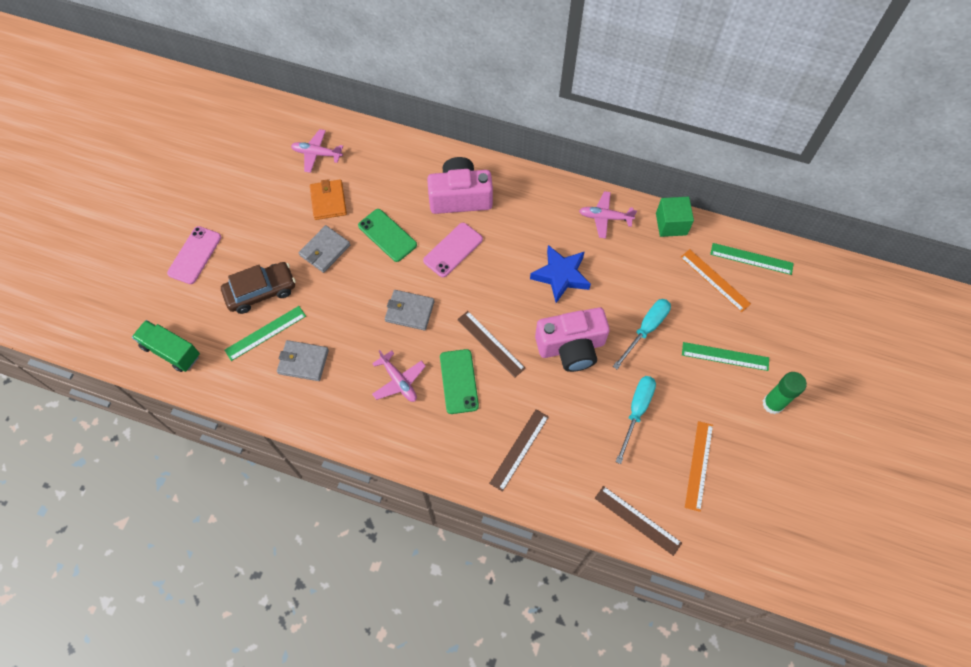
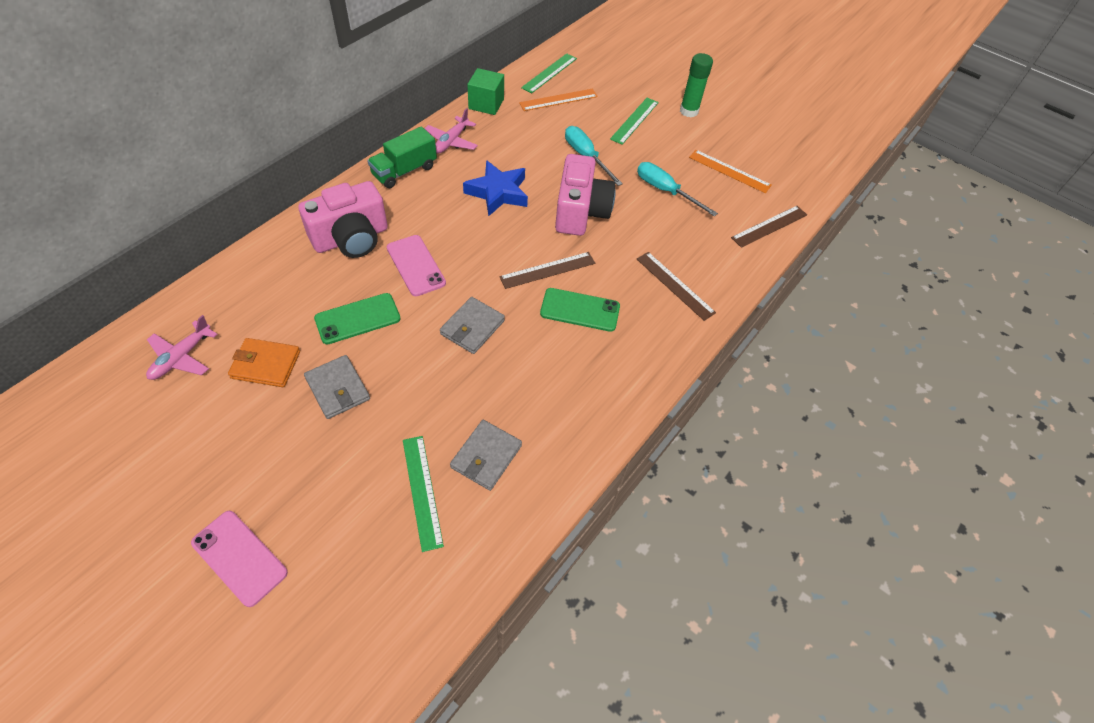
camera: 75 degrees left, 10 degrees down
(171, 351) = (386, 631): green truck -> green truck (404, 171)
(261, 291) = (355, 480): brown car -> none
(399, 381) = (556, 364): pink plane -> none
(460, 197) = (351, 238): pink camera -> pink camera turned 135 degrees counterclockwise

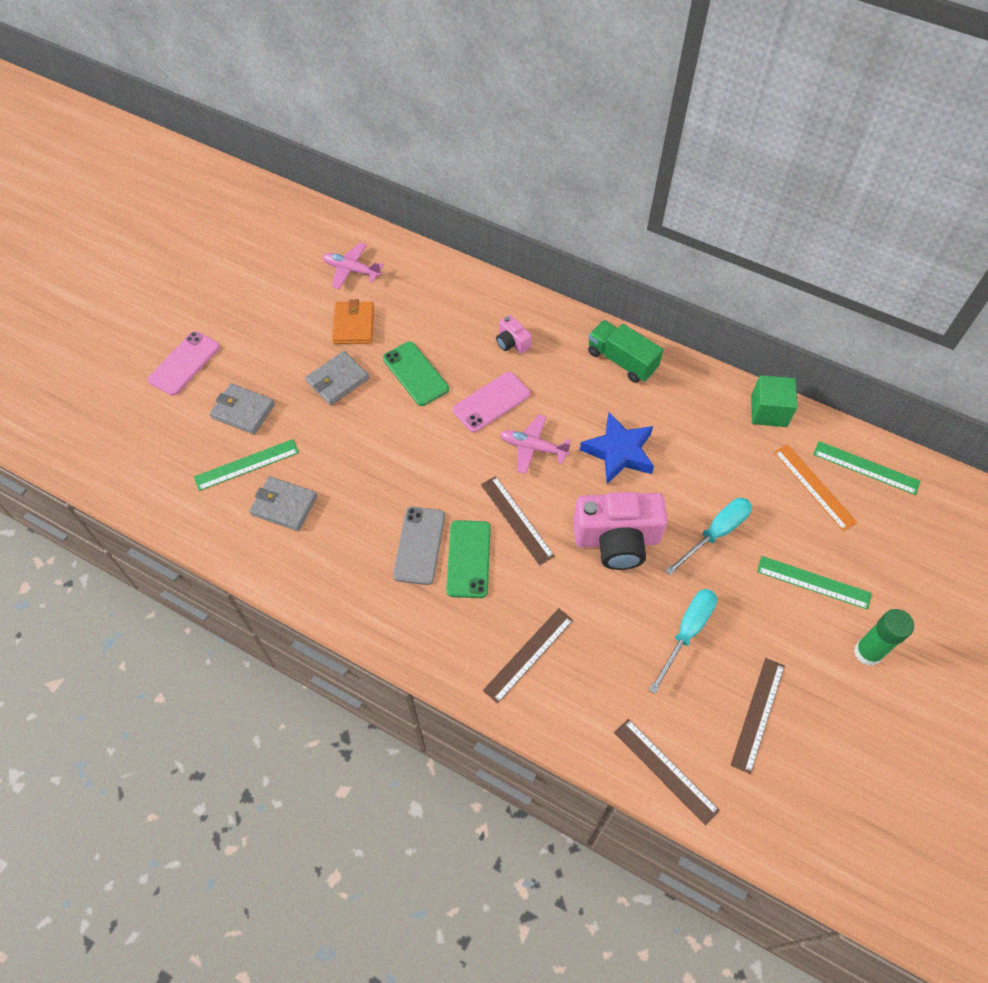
camera: 85 degrees right, 5 degrees up
(351, 238) = (512, 342): pink camera -> pink camera, size x0.46
(451, 141) = (686, 391): pink plane -> pink plane (533, 448)
(472, 327) = (424, 466): grey wallet -> grey wallet (243, 411)
(559, 344) = (419, 545): none -> grey phone
(729, 171) = (757, 714): orange ruler -> brown ruler

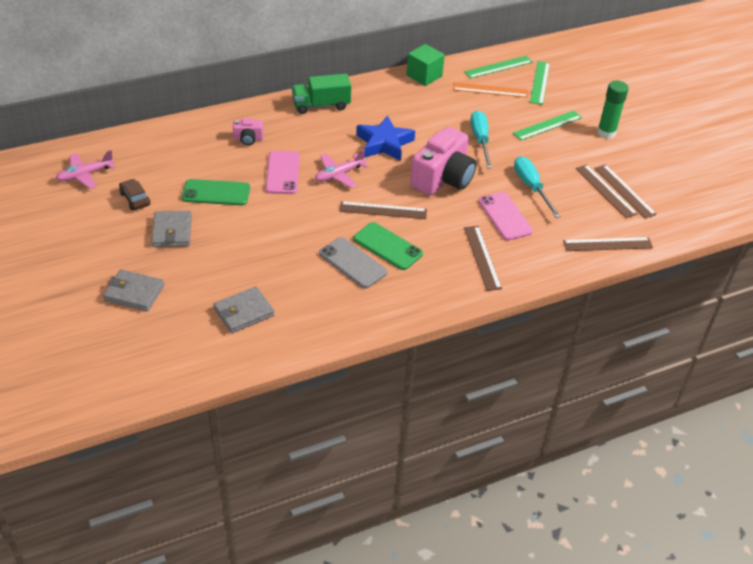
camera: 55 degrees left, 15 degrees down
(184, 363) = (45, 303): pink phone -> pink phone (505, 216)
(243, 411) = (134, 293): grey wallet -> grey wallet turned 45 degrees clockwise
(246, 464) = (184, 314): green ruler -> green ruler (540, 82)
(353, 325) = (135, 199): orange wallet -> brown car
(778, 735) = (624, 191): none -> brown ruler

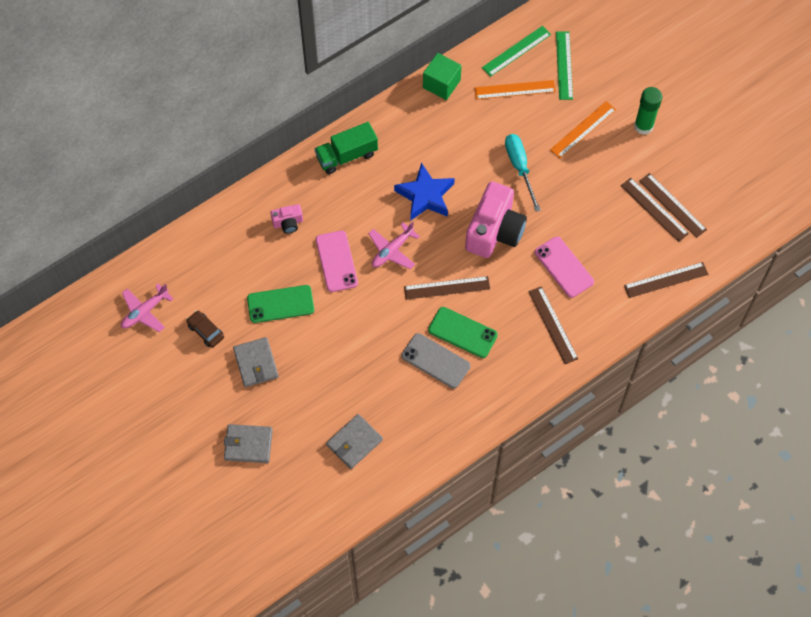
camera: 10 degrees left, 20 degrees up
(531, 187) = (582, 222): turquoise screwdriver -> none
(547, 125) = (583, 129): green ruler -> orange ruler

